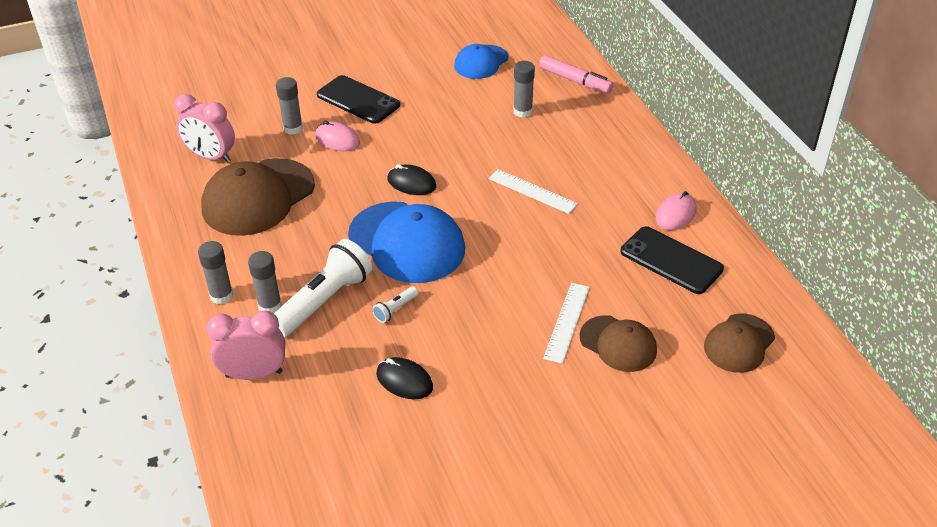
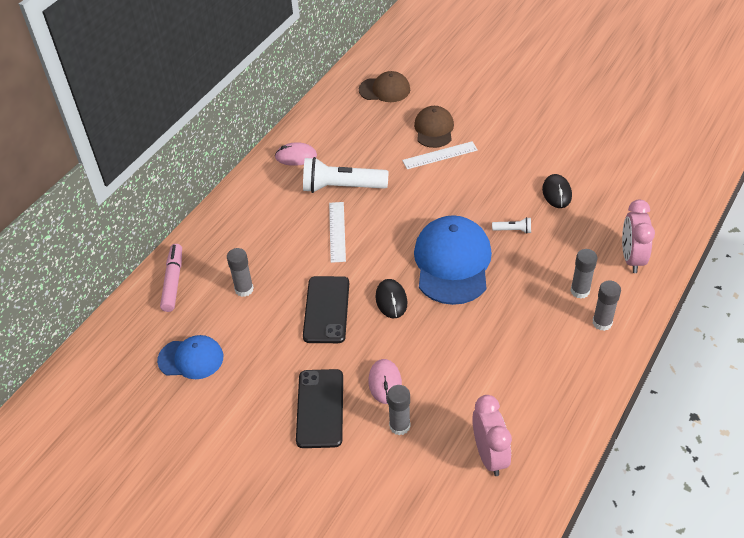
camera: 125 degrees left, 5 degrees up
(254, 374) = (631, 258): pink clock -> pink clock turned 45 degrees clockwise
(258, 197) = (498, 380): brown cap -> none
(324, 301) = (545, 267): white flashlight -> white flashlight (341, 187)
(671, 260) = (343, 140): black phone -> black phone (326, 310)

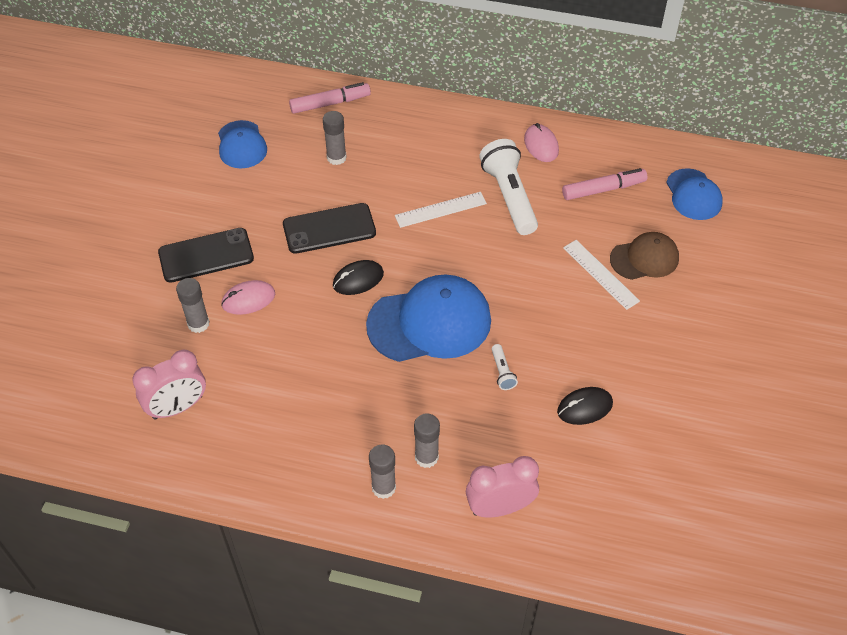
camera: 70 degrees right, 5 degrees up
(358, 133) = (603, 189): none -> pink marker
(384, 89) = (693, 195): brown cap -> blue cap

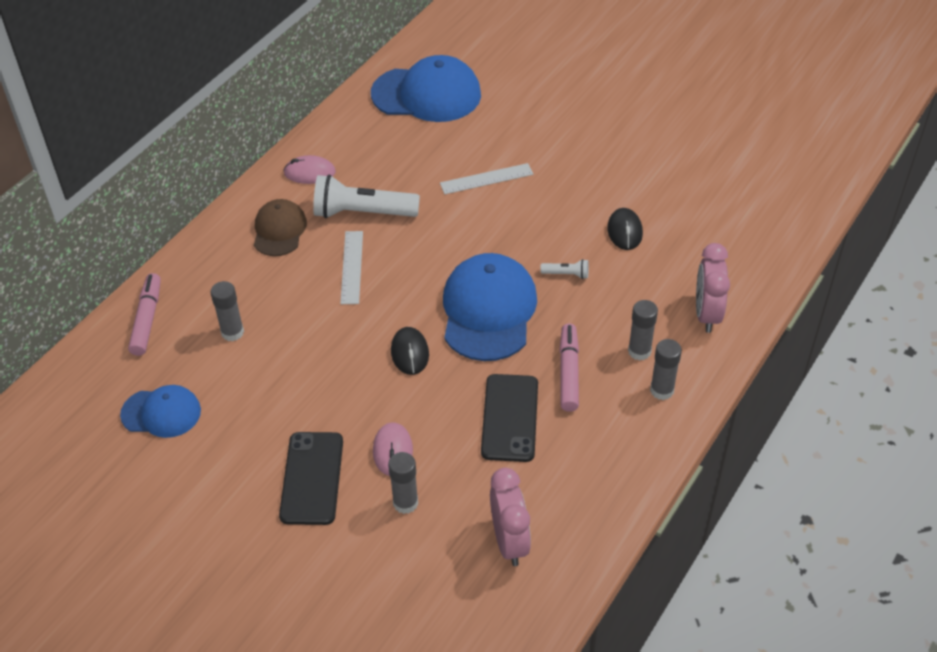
camera: 70 degrees left, 5 degrees down
(329, 229) = (330, 361): black phone -> black phone (510, 418)
(603, 189) = (389, 148): pink marker -> pink marker (568, 372)
(644, 258) = (482, 146): brown cap -> brown cap (279, 230)
(693, 195) = (426, 94): blue cap -> blue cap, size x1.72

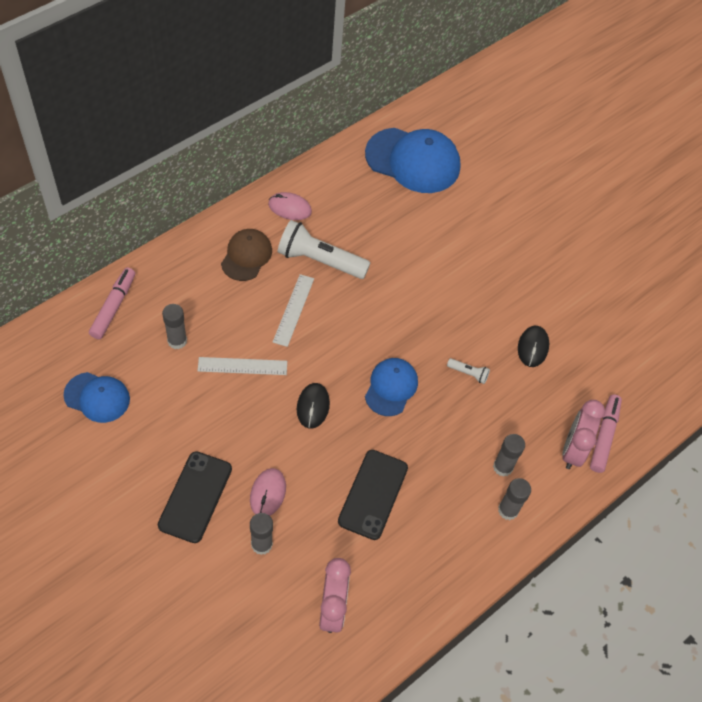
camera: 10 degrees right, 10 degrees up
(486, 179) = (434, 259): white ruler -> white ruler (242, 366)
(488, 311) = (391, 387): blue cap -> blue cap, size x0.58
(568, 372) = (436, 468): pink marker -> pink marker (604, 436)

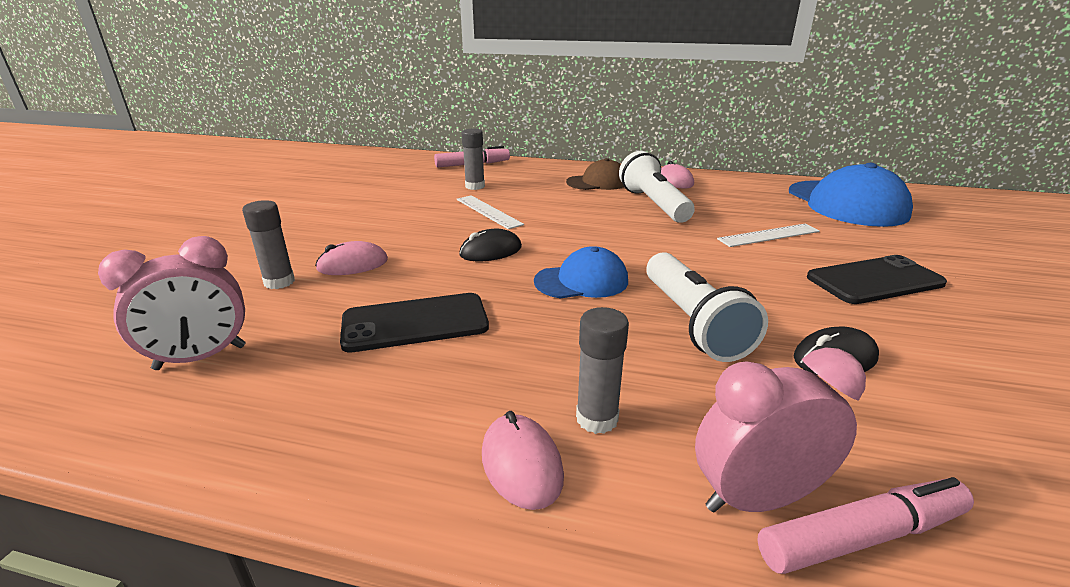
camera: 60 degrees right, 30 degrees down
(97, 397) = (383, 181): blue cap -> none
(195, 497) = (316, 236): black phone -> black phone (874, 280)
(293, 310) = (582, 211): white ruler -> white ruler (768, 235)
(468, 373) = (692, 322): white flashlight -> white flashlight, size x2.28
(508, 510) = (521, 464): grey glue stick -> pink mouse

